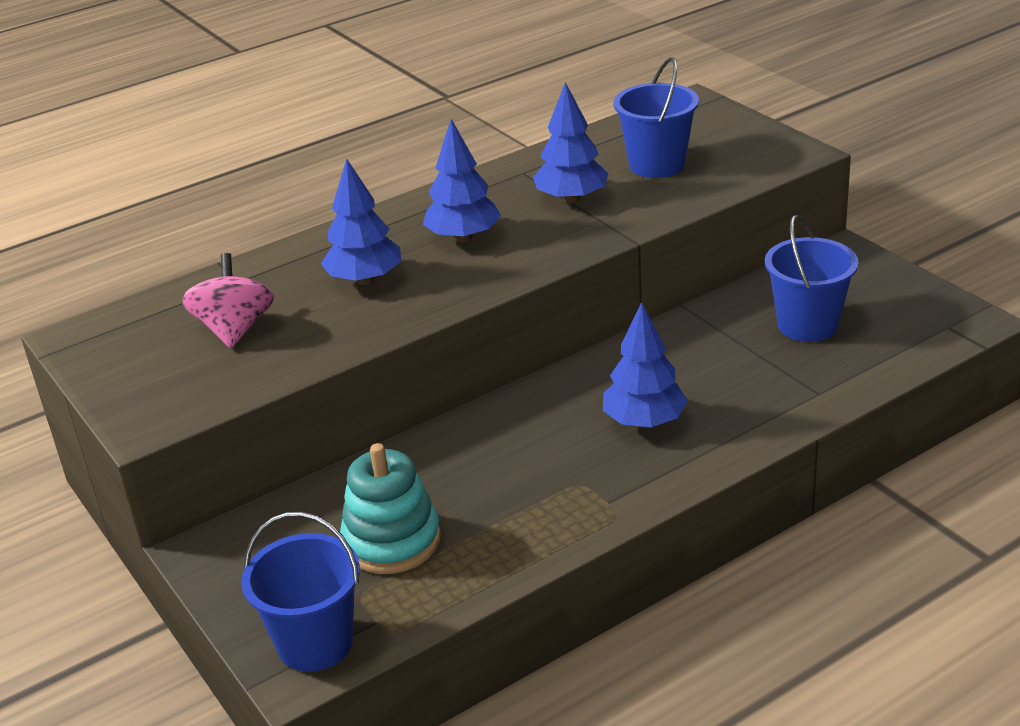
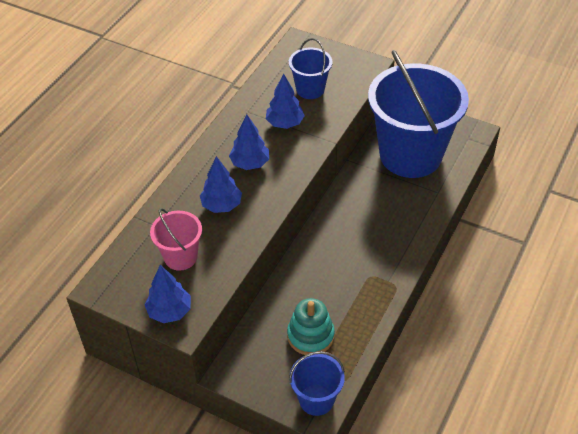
camera: 30 degrees left, 15 degrees up
(235, 329) = (180, 257): pink spinning top -> pink bucket
(644, 422) = (375, 233): blue tree -> blue tree (169, 311)
(807, 325) = (410, 155): blue bucket -> blue bucket, size x2.19

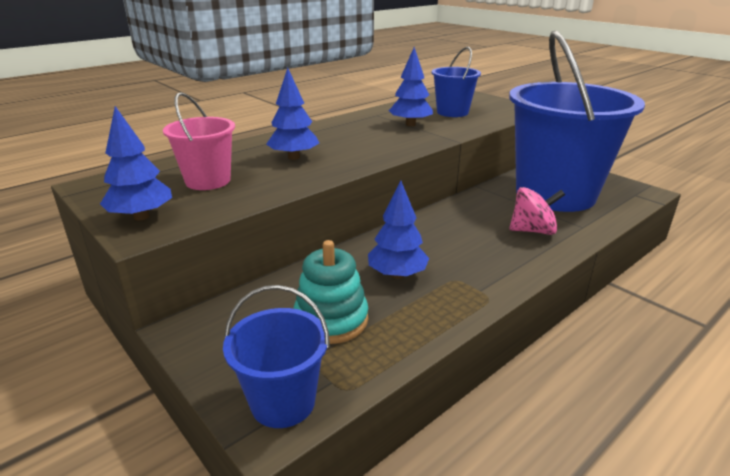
camera: 20 degrees right, 20 degrees down
(250, 163) = (351, 139): blue tree -> blue tree (397, 275)
(405, 207) = (532, 230): none -> pink spinning top

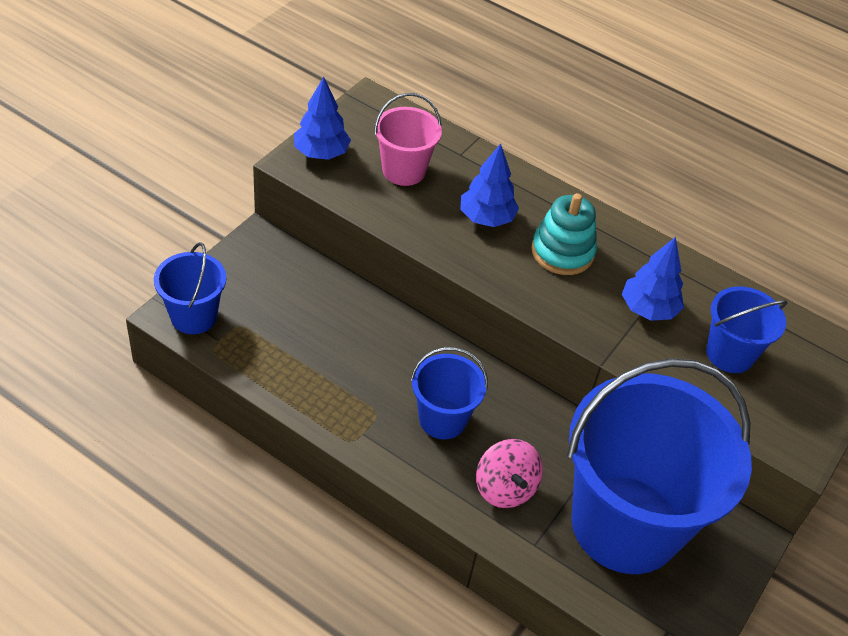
camera: 70 degrees right, 20 degrees up
(331, 320) = (291, 327): turquoise stacking toy -> turquoise stacking toy (562, 252)
(397, 275) = (372, 365): blue tree -> none
(464, 247) = (442, 419): none -> blue bucket

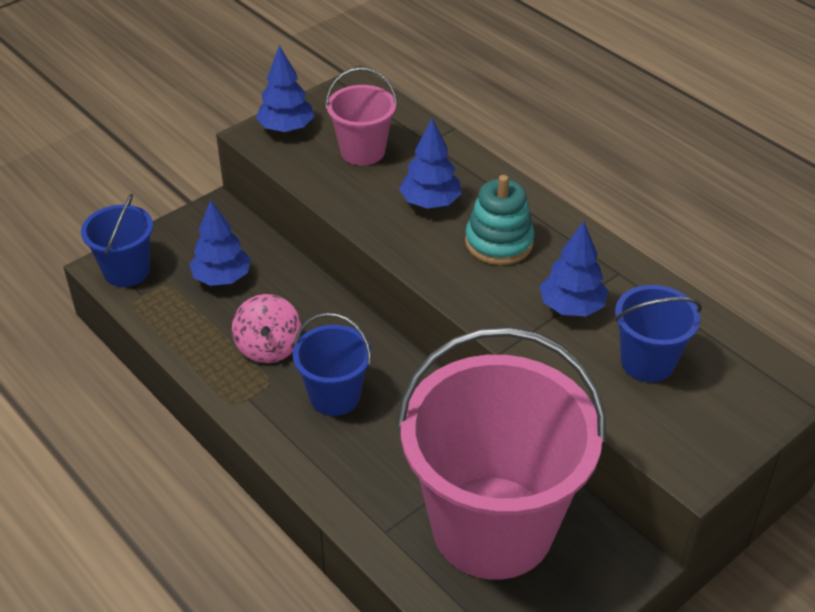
camera: 20 degrees right, 5 degrees down
(291, 312) = (222, 278): none -> blue tree
(505, 488) = (374, 471): pink spinning top -> pink spinning top (269, 347)
(625, 524) = (492, 527): blue bucket -> pink bucket

